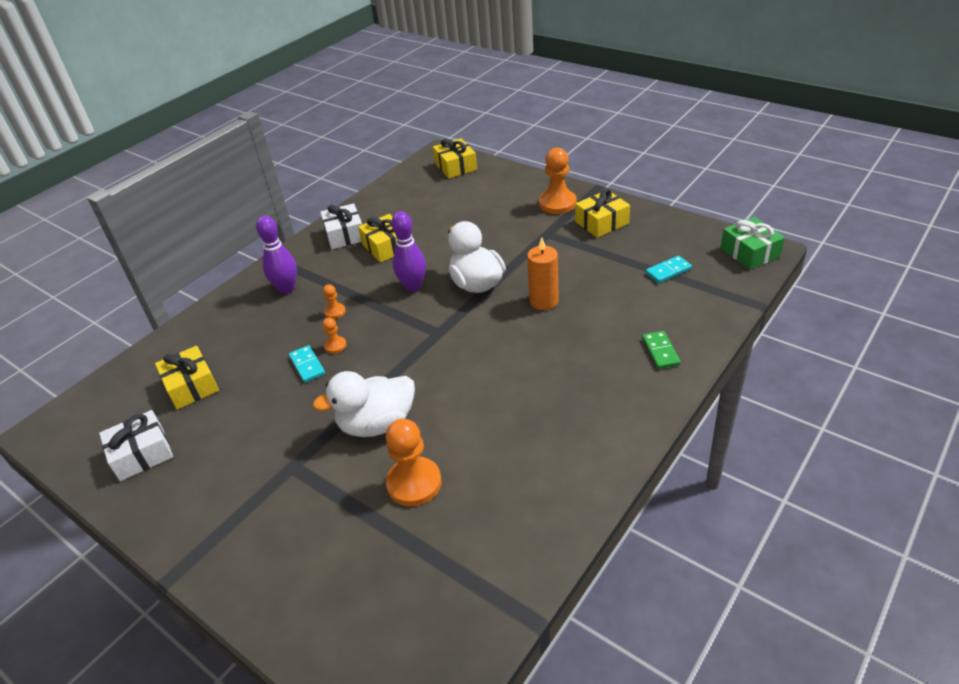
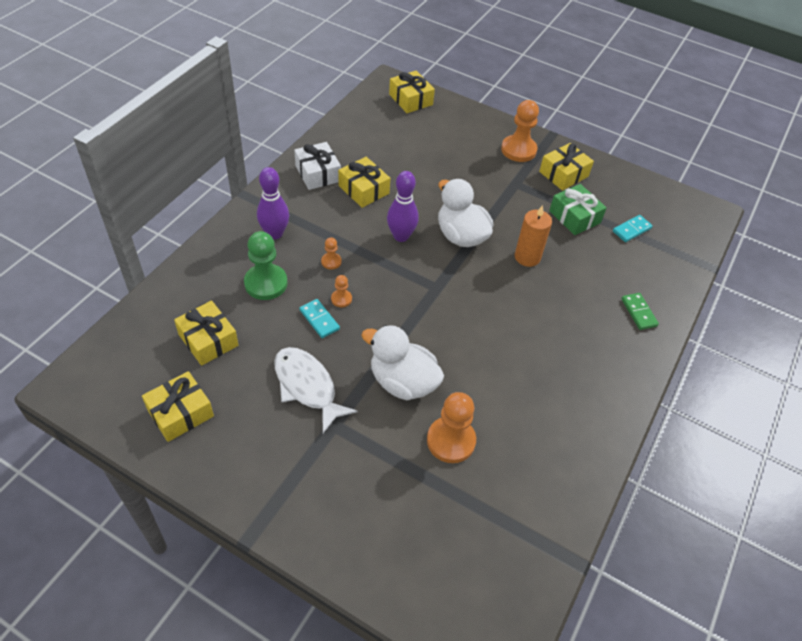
camera: 15 degrees left, 10 degrees up
(142, 454) = (180, 413): white gift -> yellow gift
(264, 333) = (266, 283): none -> green pawn
(276, 429) = (307, 386): none -> white fish
(377, 424) = (402, 382): white duck -> white duck turned 60 degrees clockwise
(750, 252) = (698, 213): green gift -> green gift (574, 217)

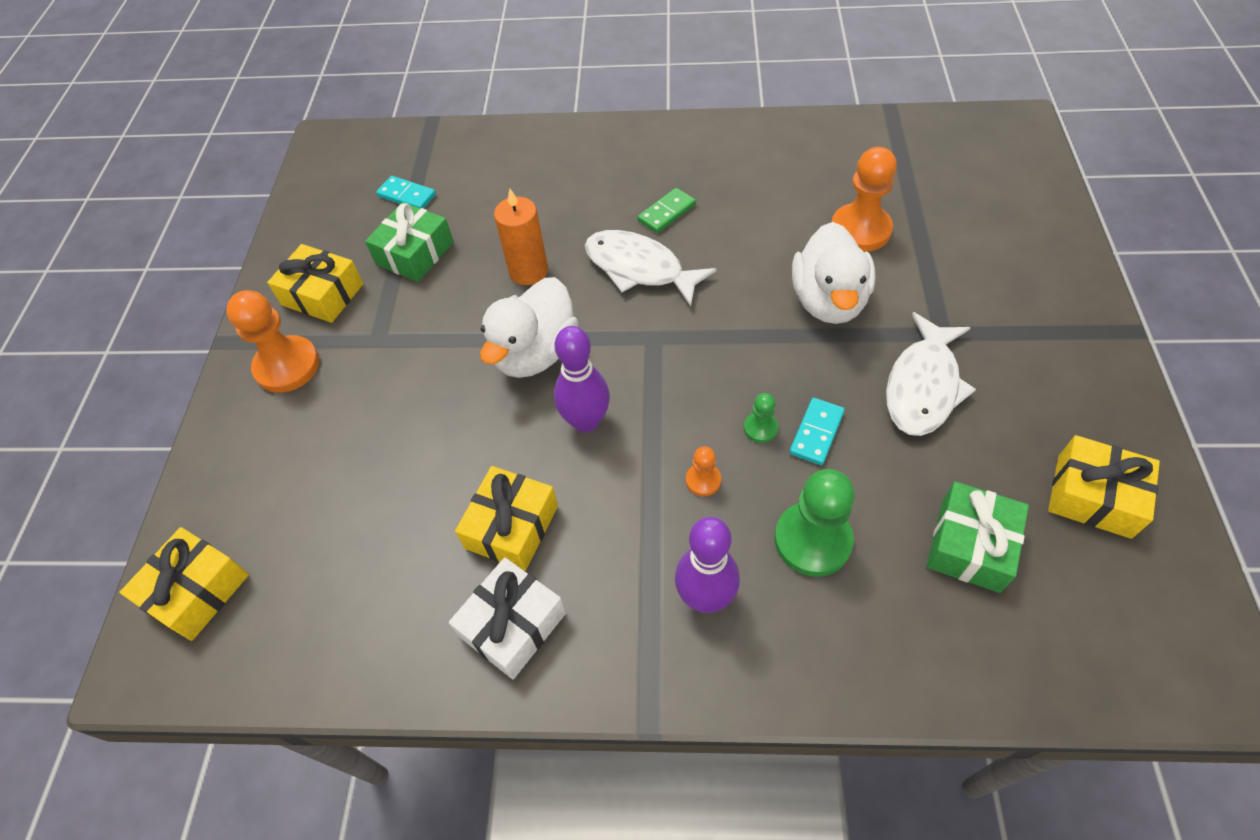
camera: 110 degrees left, 5 degrees up
(208, 340) = (970, 545): yellow gift -> green gift
(341, 299) = (760, 428): orange pawn -> green pawn
(495, 306) = (640, 268): none -> white fish
(639, 312) = (551, 152): green domino -> green domino (666, 213)

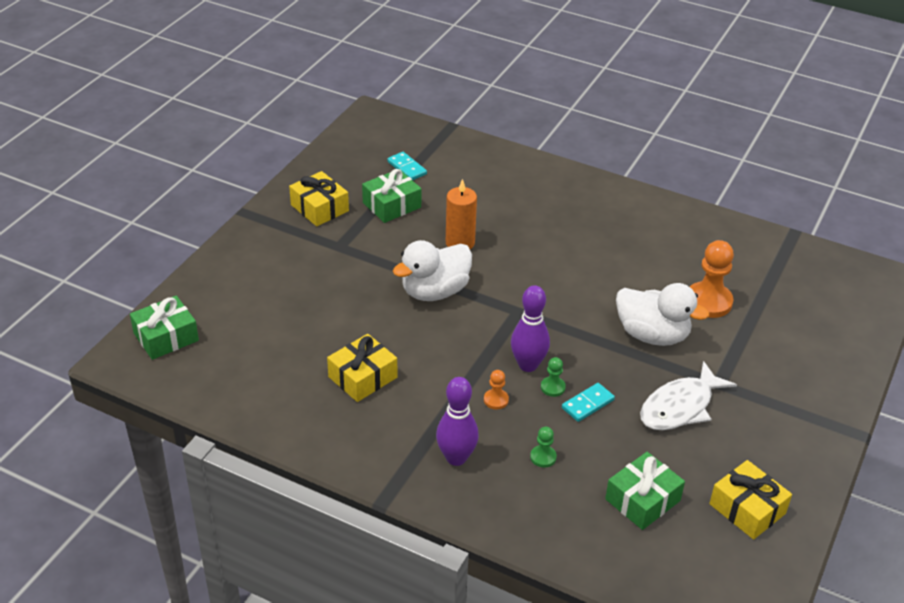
camera: 20 degrees right, 15 degrees down
(197, 591) = (166, 337): yellow gift -> green gift
(287, 366) = (276, 241): orange pawn -> none
(512, 625) = (334, 424): white gift -> none
(586, 421) = (443, 341): purple bowling pin -> purple bowling pin (528, 365)
(640, 268) = (535, 268): white fish -> none
(666, 213) = (577, 241): green domino -> none
(812, 540) = (543, 457): green pawn -> green pawn, size x0.49
(828, 301) = (652, 335): white duck -> white duck turned 90 degrees counterclockwise

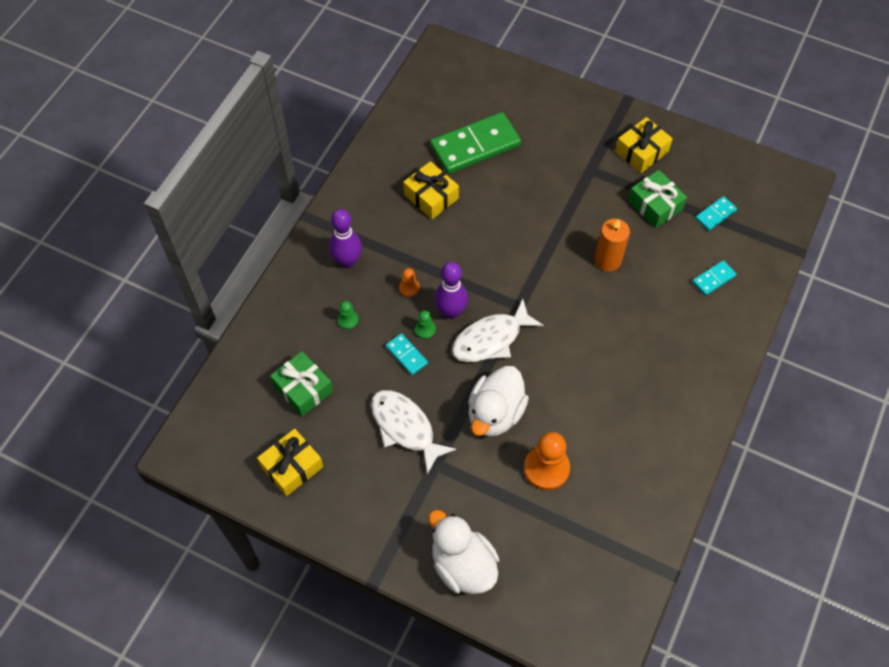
camera: 90 degrees right, 20 degrees up
(166, 337) = (468, 71): green gift -> none
(289, 335) = (475, 145): none -> green domino
(435, 291) = (538, 242): white duck -> white duck (463, 565)
(483, 177) = (713, 279): none -> turquoise domino
(561, 334) = (491, 339): none -> white fish

